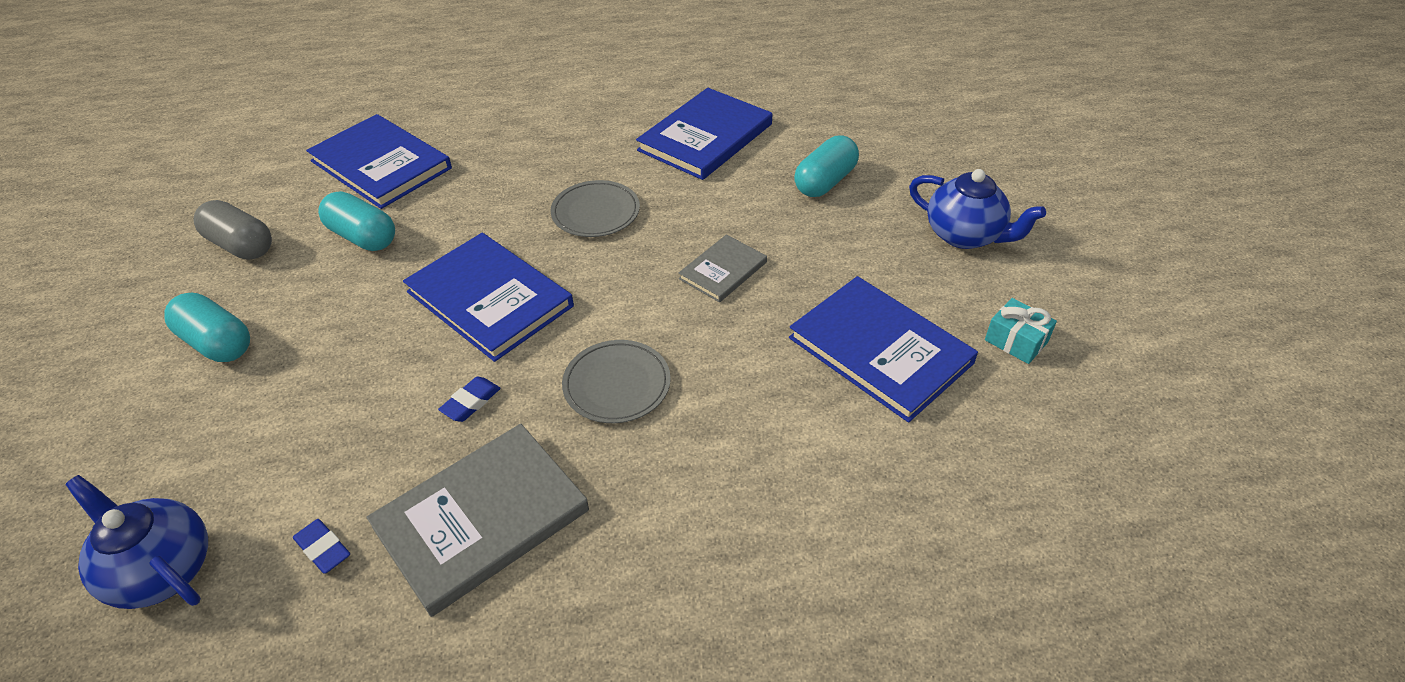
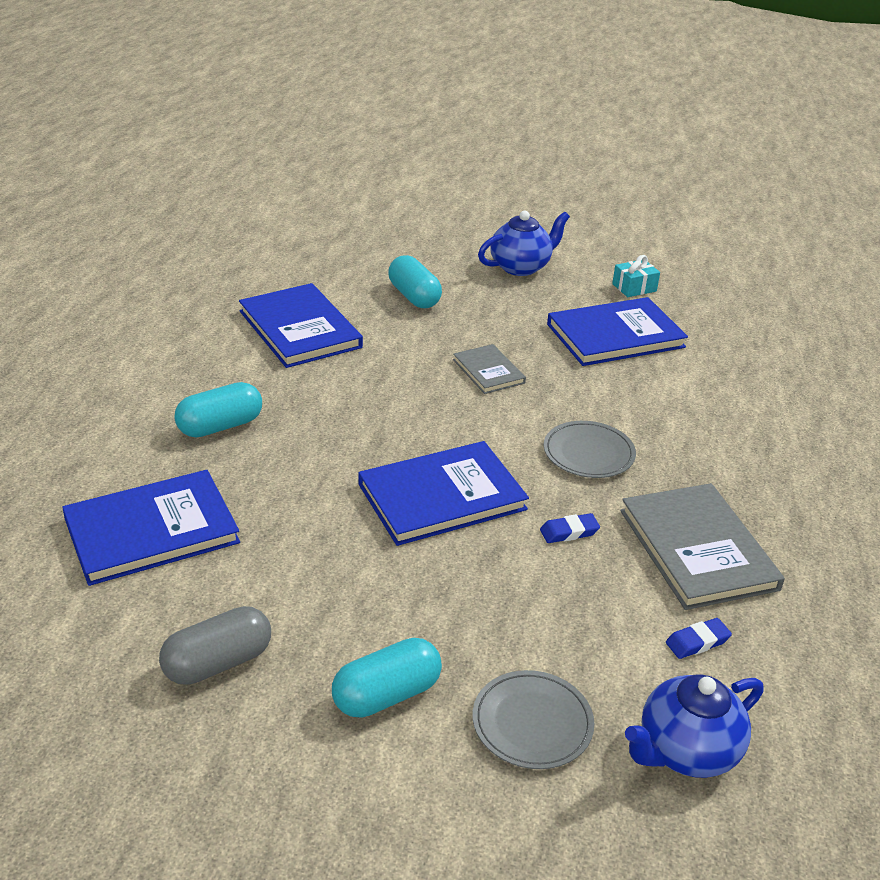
camera: 70 degrees left, 10 degrees down
(362, 237) = (280, 563): turquoise capsule -> turquoise capsule (220, 426)
(471, 402) = (569, 532): blue eraser -> blue eraser turned 75 degrees counterclockwise
(595, 212) = (361, 412): grey plate -> grey plate (532, 723)

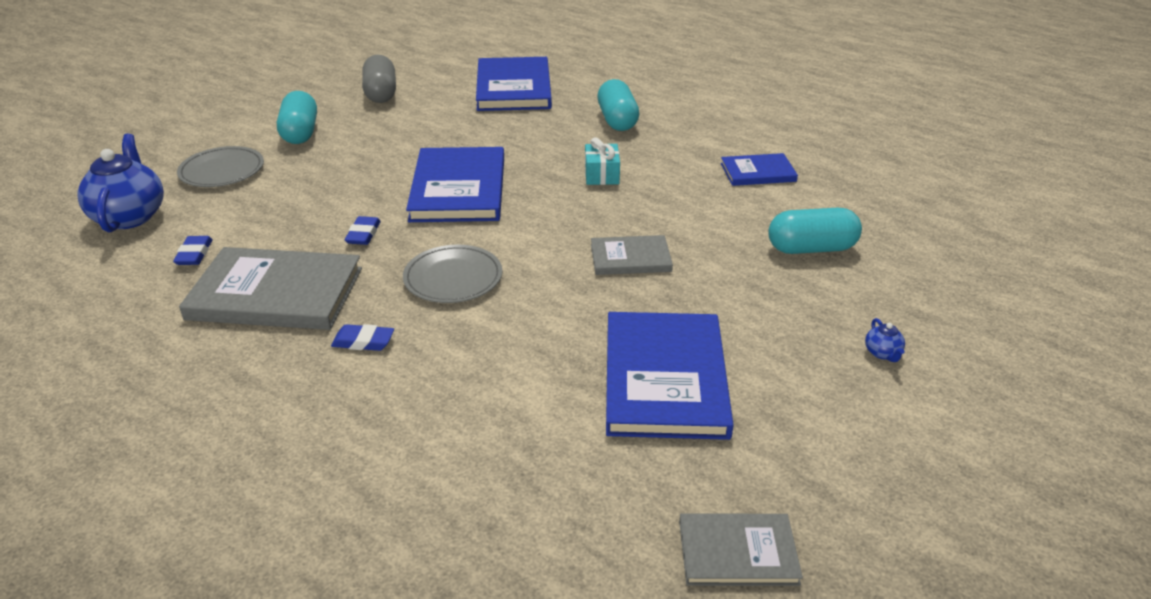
camera: 115 degrees right, 0 degrees up
(300, 329) = (758, 172): blue book -> blue book, size x0.55
(521, 267) = (882, 353): blue teapot -> blue teapot, size x0.40
(634, 287) = (798, 452): turquoise gift -> turquoise gift (601, 175)
(704, 472) = (363, 342): none -> blue eraser
(720, 298) = (737, 552): none -> grey book

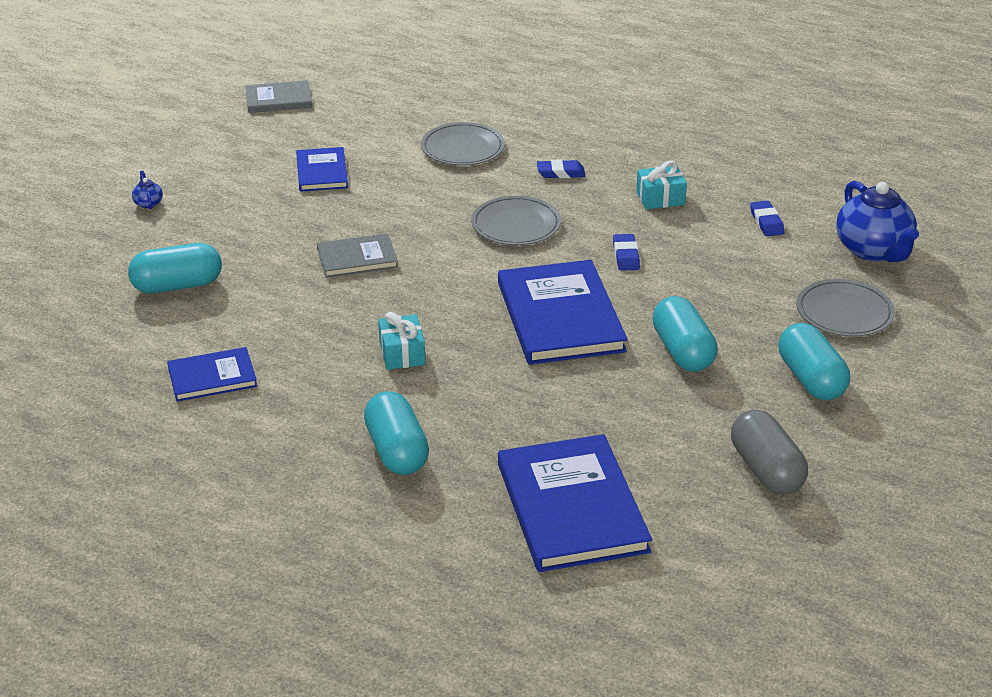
camera: 170 degrees right, 0 degrees up
(276, 293) = (660, 198): grey book -> turquoise gift
(377, 157) = (682, 351): none -> turquoise capsule
(468, 398) = (462, 148): none -> grey plate
(665, 378) = (322, 172): blue book -> blue book, size x0.55

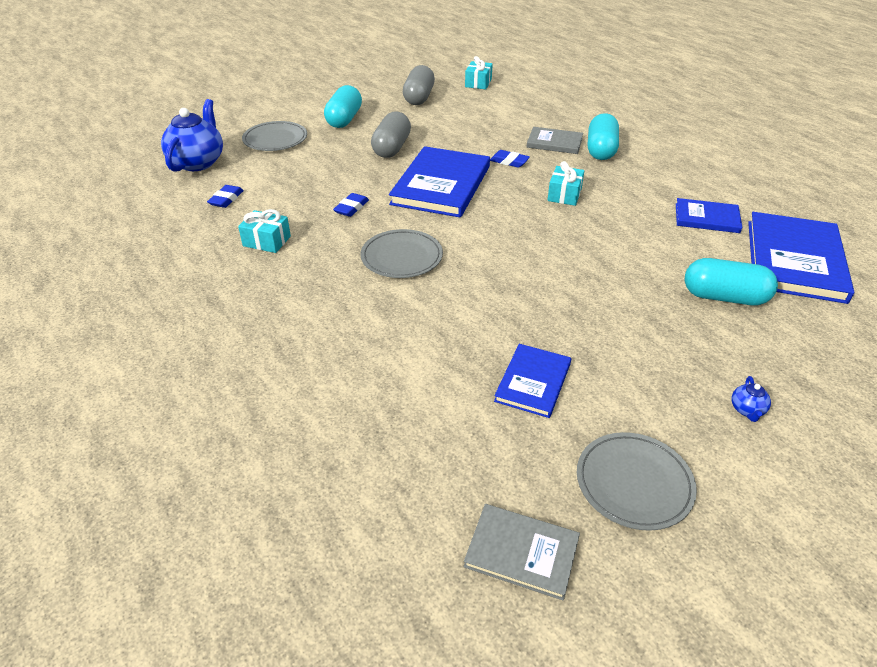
camera: 150 degrees left, 5 degrees up
(357, 258) = (554, 271): grey book -> grey book (554, 143)
(462, 148) = (365, 358): grey plate -> grey plate (634, 483)
(560, 173) = (310, 293): blue eraser -> blue eraser (509, 162)
(571, 507) = (526, 109): blue book -> blue book (794, 260)
(682, 351) = (392, 148): turquoise capsule -> grey capsule
(713, 552) = (478, 83): none -> turquoise gift

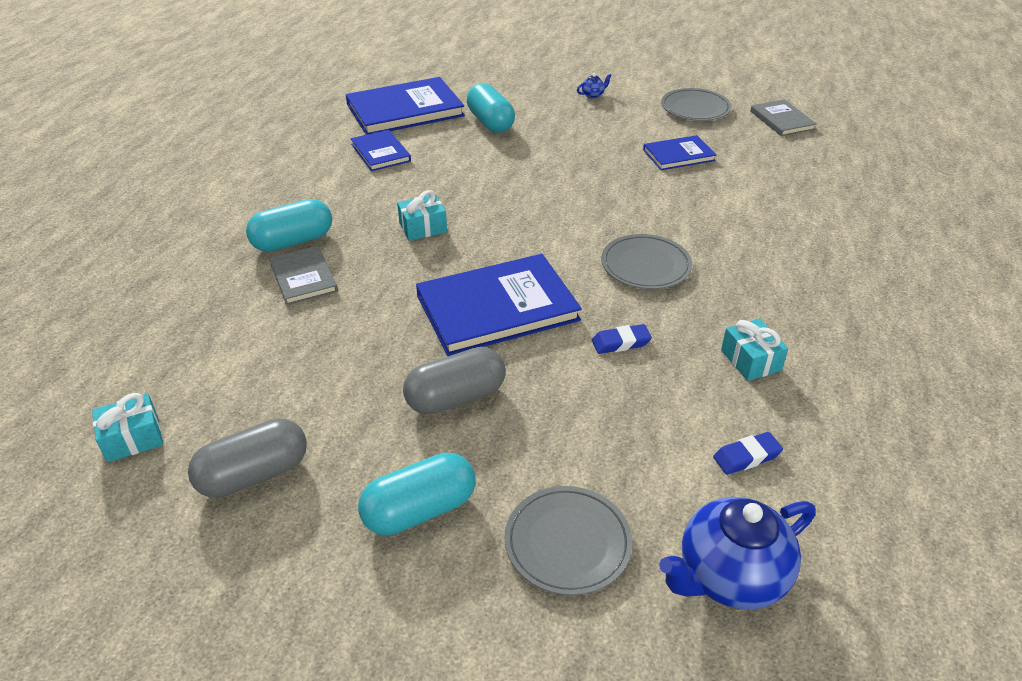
camera: 130 degrees left, 0 degrees up
(509, 162) = (388, 288): blue eraser -> none

